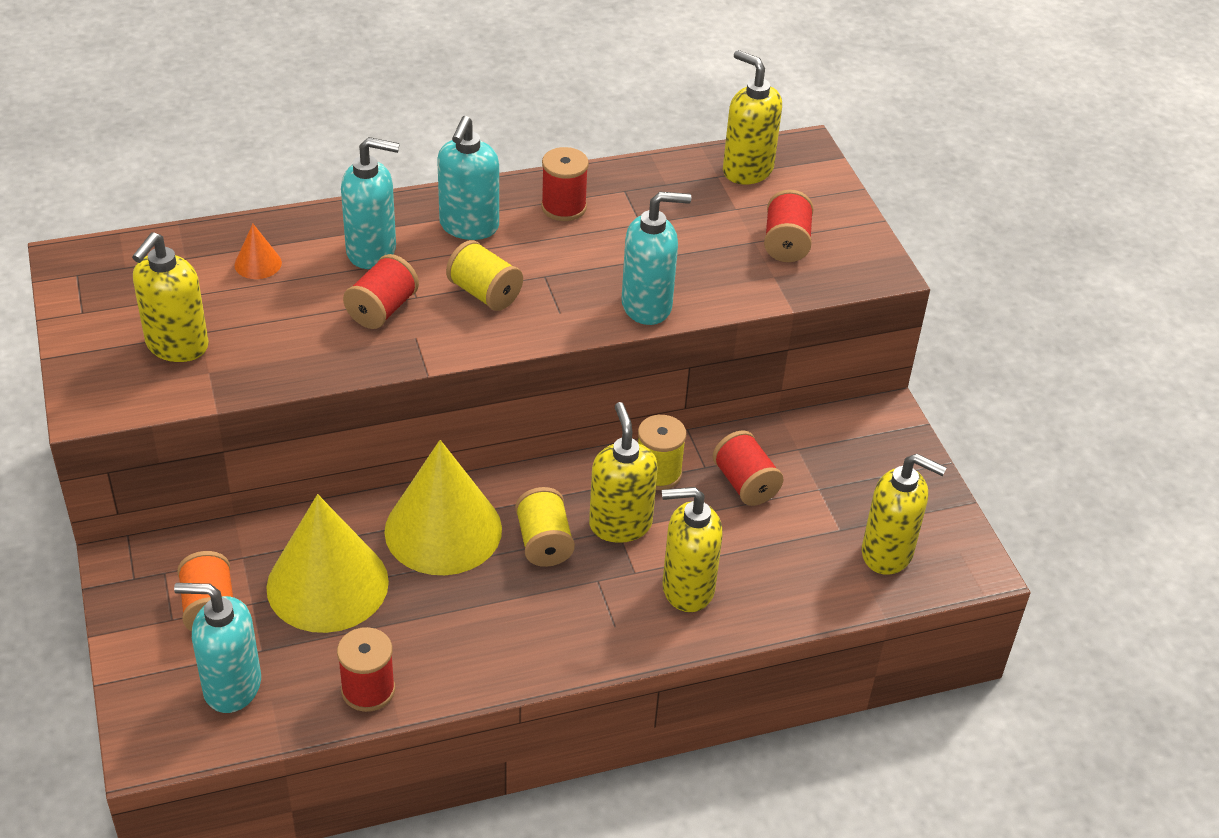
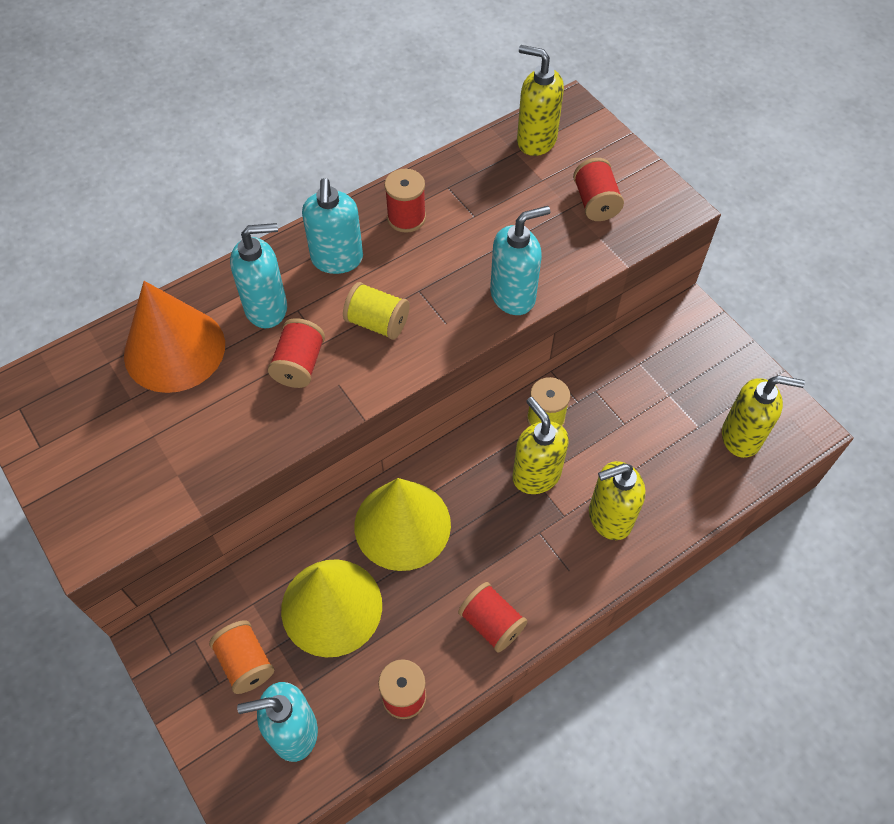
camera: 15 degrees left, 15 degrees up
(177, 346) = (138, 456): yellow soap dispenser -> none
(258, 263) = (174, 349): orange cone -> orange cone, size x2.43
(544, 543) = (485, 511): yellow spool -> none
(745, 484) = (614, 407): red spool -> red spool (491, 623)

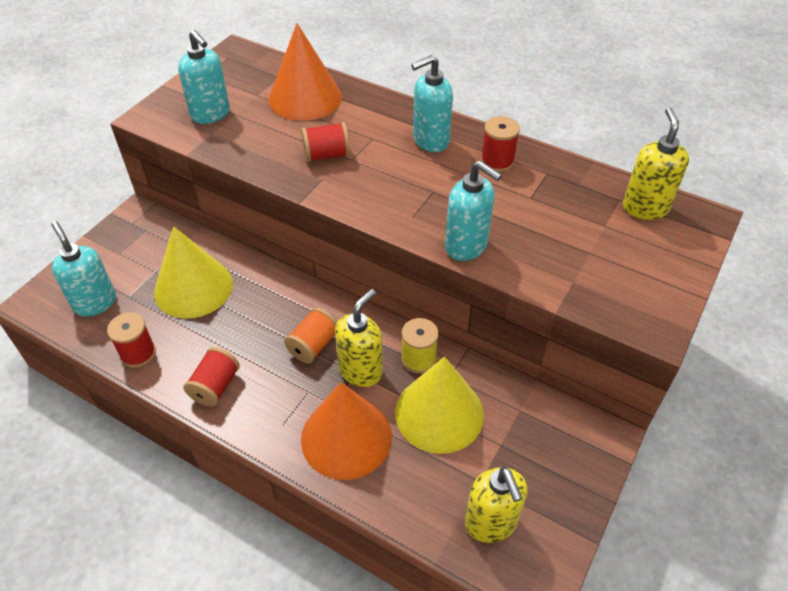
camera: 65 degrees right, 10 degrees down
(245, 662) = (137, 260): orange spool -> orange spool (313, 345)
(267, 308) = (364, 124): turquoise soap dispenser -> turquoise soap dispenser (211, 114)
(377, 322) = (388, 180): yellow spool -> none
(402, 525) = (275, 302): yellow cone -> yellow cone (439, 413)
(595, 202) = (610, 267): red spool -> none
(609, 518) = (346, 437): yellow soap dispenser -> orange cone

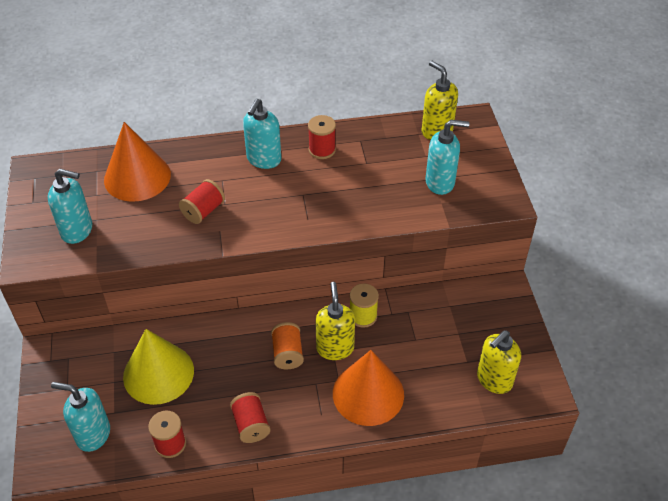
camera: 40 degrees left, 0 degrees up
(439, 413) = (407, 340): yellow cone -> none
(466, 246) = (361, 218): turquoise soap dispenser -> turquoise soap dispenser (440, 182)
(491, 523) = (494, 380): yellow soap dispenser -> yellow soap dispenser turned 105 degrees clockwise

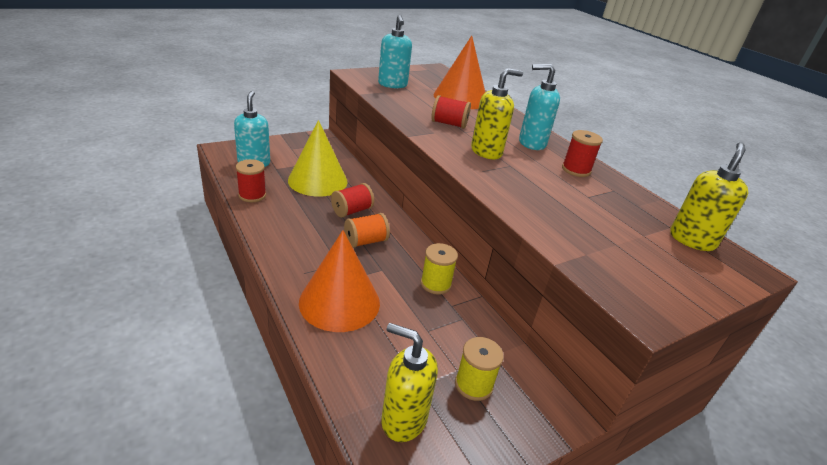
camera: 65 degrees right, 15 degrees down
(251, 425) = (280, 232): red spool -> red spool (352, 211)
(335, 348) = (386, 270): yellow soap dispenser -> yellow soap dispenser (486, 152)
(440, 182) = (616, 250): turquoise soap dispenser -> none
(473, 328) = (473, 385): none -> yellow spool

